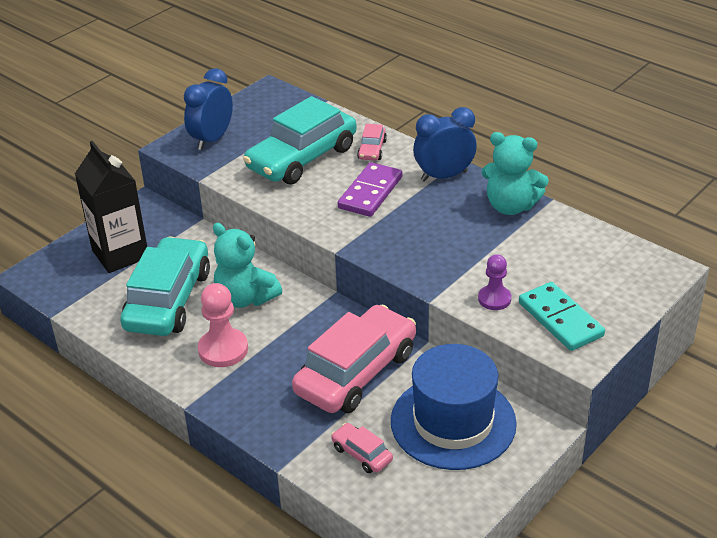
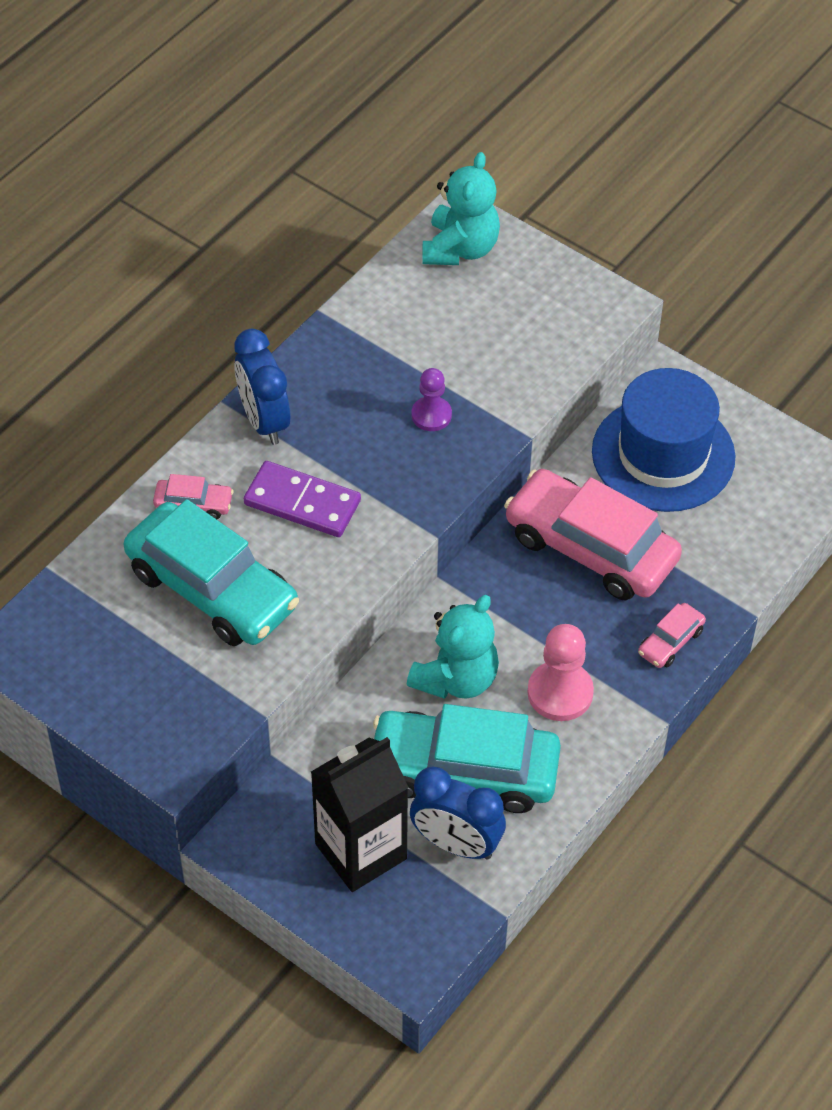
camera: 95 degrees left, 15 degrees up
(212, 139) = (154, 712): blue clock -> blue clock (456, 844)
(362, 454) = (721, 537): pink car -> pink car (670, 642)
(494, 299) = (523, 375): purple pawn -> purple pawn (431, 415)
(510, 206) = (335, 352): turquoise teddy bear -> turquoise teddy bear (460, 248)
(560, 319) = (555, 317): turquoise domino -> none

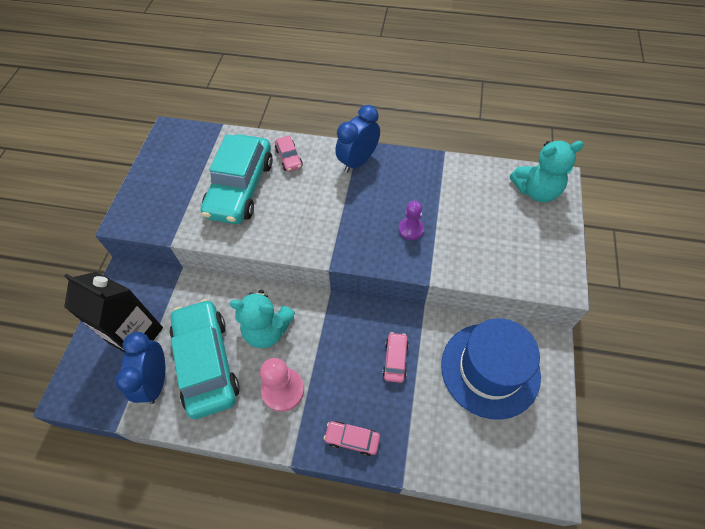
camera: 65 degrees right, 5 degrees up
(302, 502) = (315, 199): purple domino -> none
(591, 548) = (395, 359): pink car -> pink car, size x0.43

